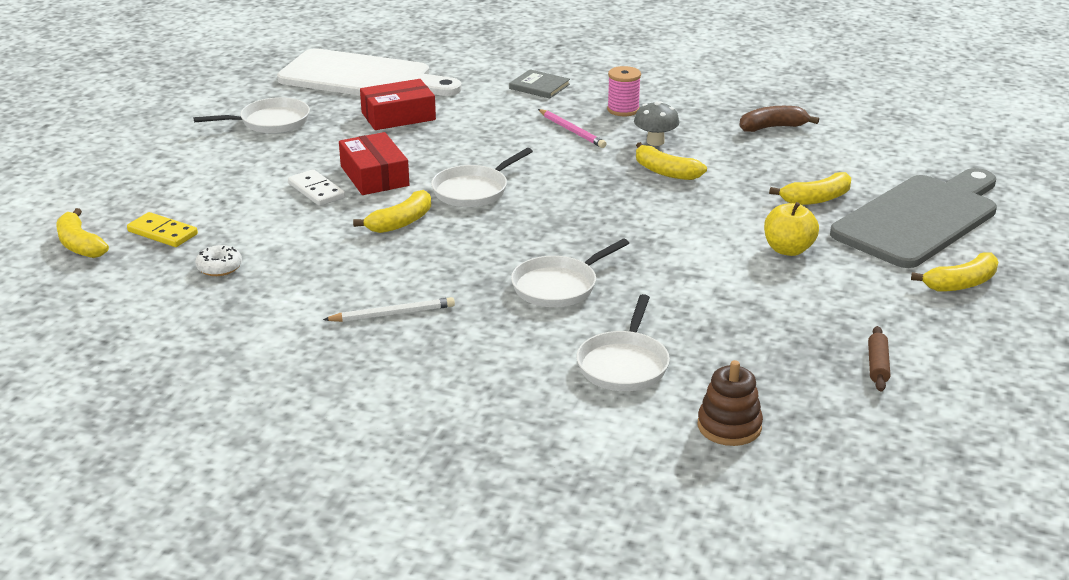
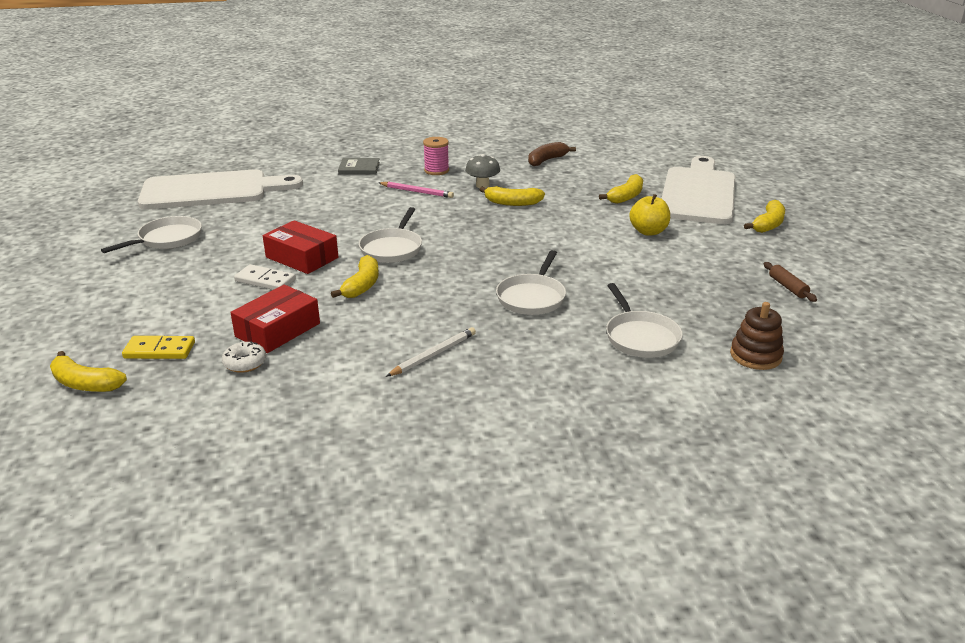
camera: 30 degrees left, 0 degrees up
(398, 116) = (273, 211): red box -> red box (277, 330)
(920, 219) = (698, 193): grey cutting board -> white cutting board

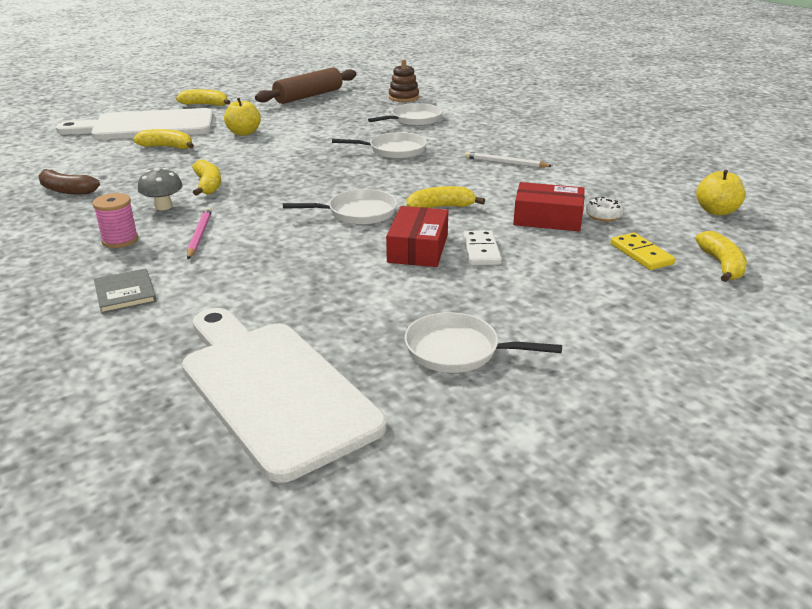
camera: 115 degrees left, 0 degrees up
(159, 445) = (716, 211): none -> yellow apple
(788, 287) = (308, 96): brown rolling pin -> brown rolling pin, size x2.25

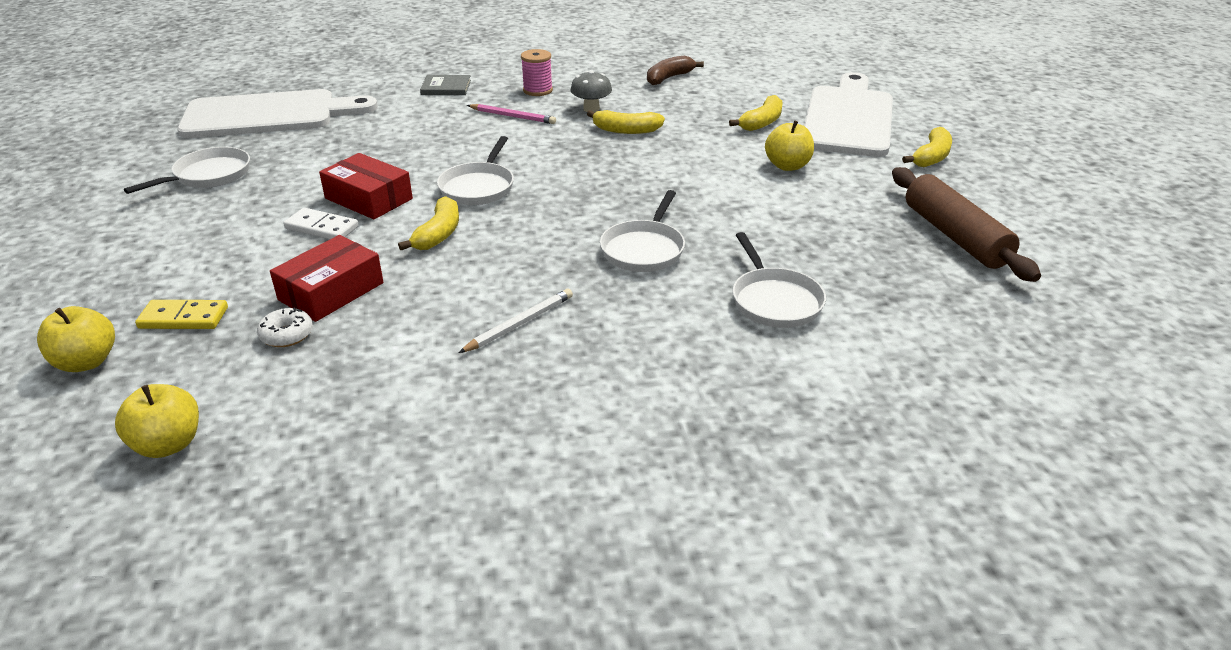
camera: 115 degrees right, 5 degrees up
(403, 97) = (915, 325): brown stacking toy -> none
(721, 265) = (87, 362): yellow banana -> yellow apple

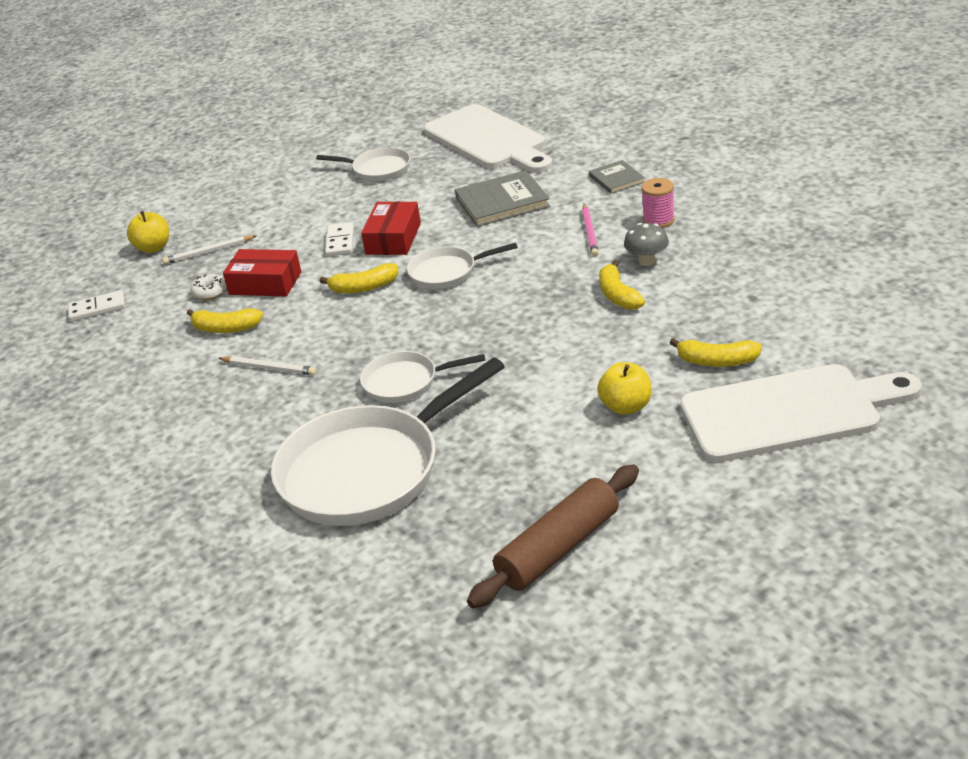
camera: 70 degrees right, 0 degrees up
(168, 444) = (97, 308): yellow apple -> white domino
(184, 318) = (209, 252): yellow domino -> white pencil
(396, 136) = (502, 202): none -> grey book
(669, 78) = (772, 272): brown banana -> none
(774, 300) = (369, 470): white pan -> white pan, size x1.99
(931, 157) = (739, 494): yellow banana -> yellow banana (225, 328)

